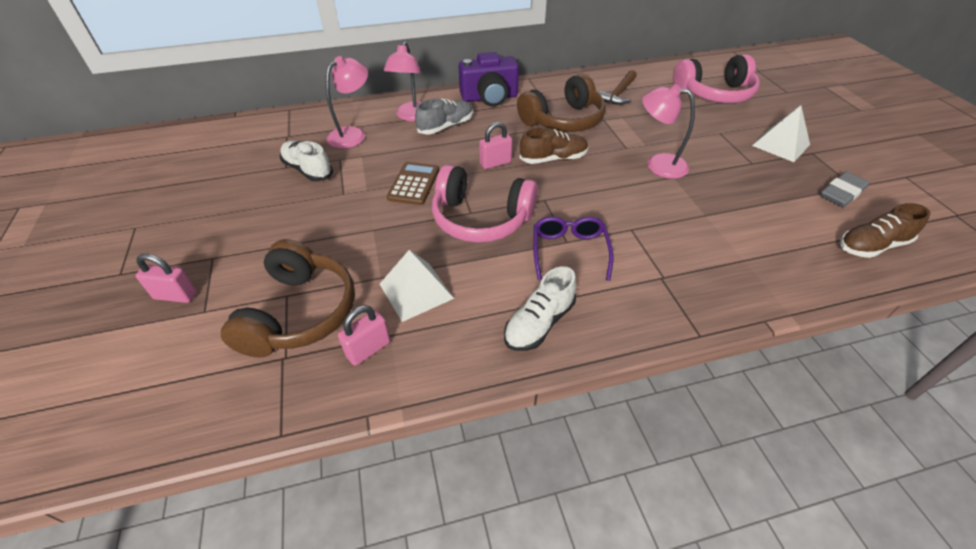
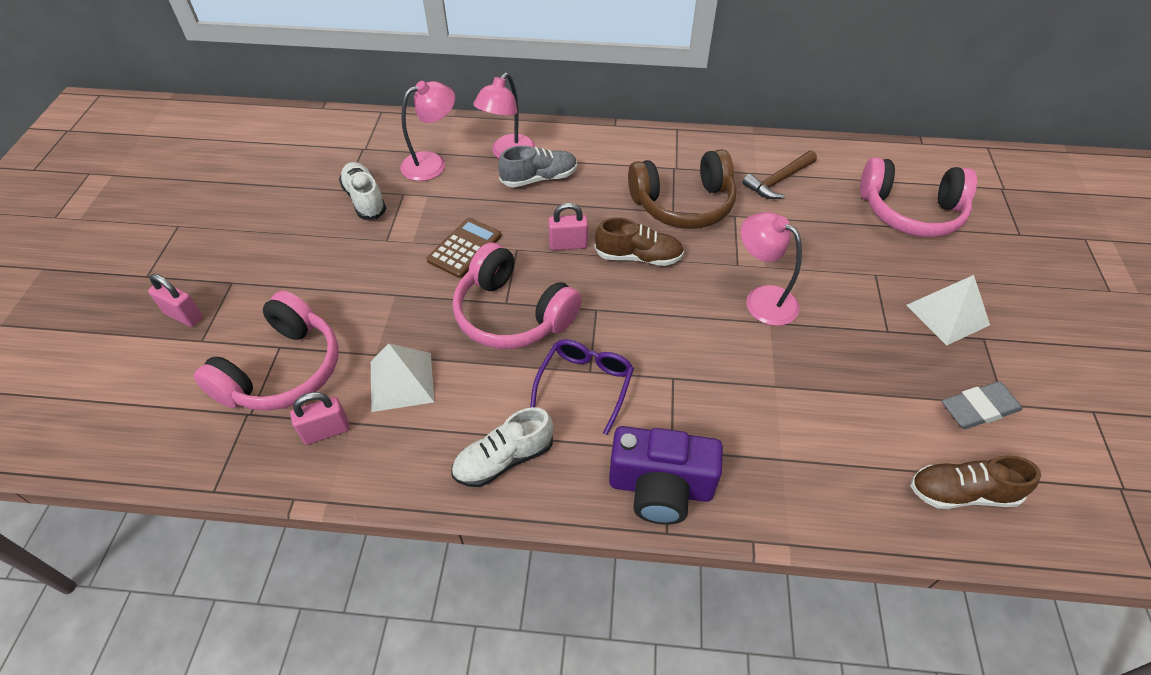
camera: 20 degrees right, 5 degrees up
(300, 313) = (283, 370): brown headphones -> pink headphones
(489, 98) = (612, 149): purple camera -> purple camera (660, 487)

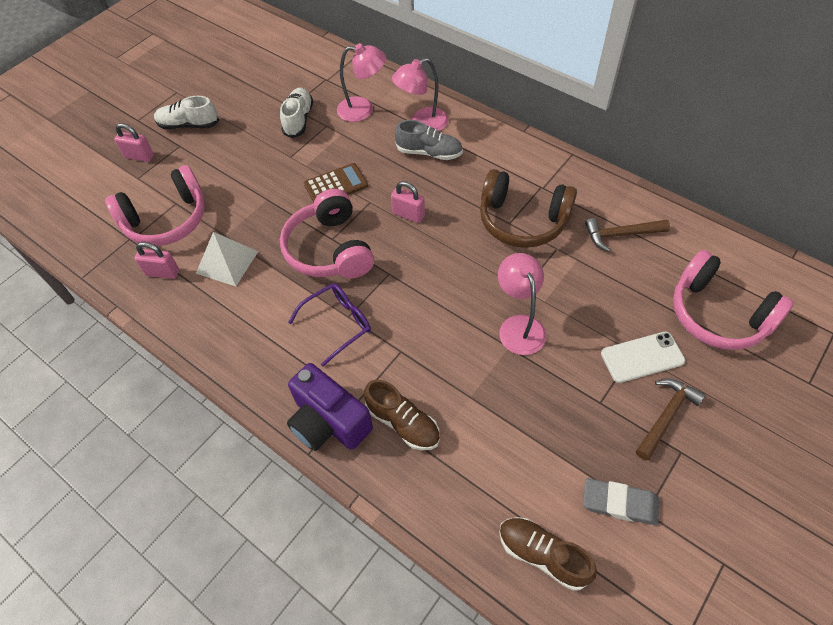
camera: 35 degrees right, 5 degrees up
(184, 316) = (139, 156): pink padlock -> pink padlock turned 45 degrees counterclockwise
(504, 459) = (247, 347): white shoe -> white shoe (189, 125)
(638, 257) = (452, 248): brown shoe -> brown shoe (403, 423)
(886, 275) = (642, 357): none -> white phone
(947, 315) = (666, 416): white pyramid -> brown hammer

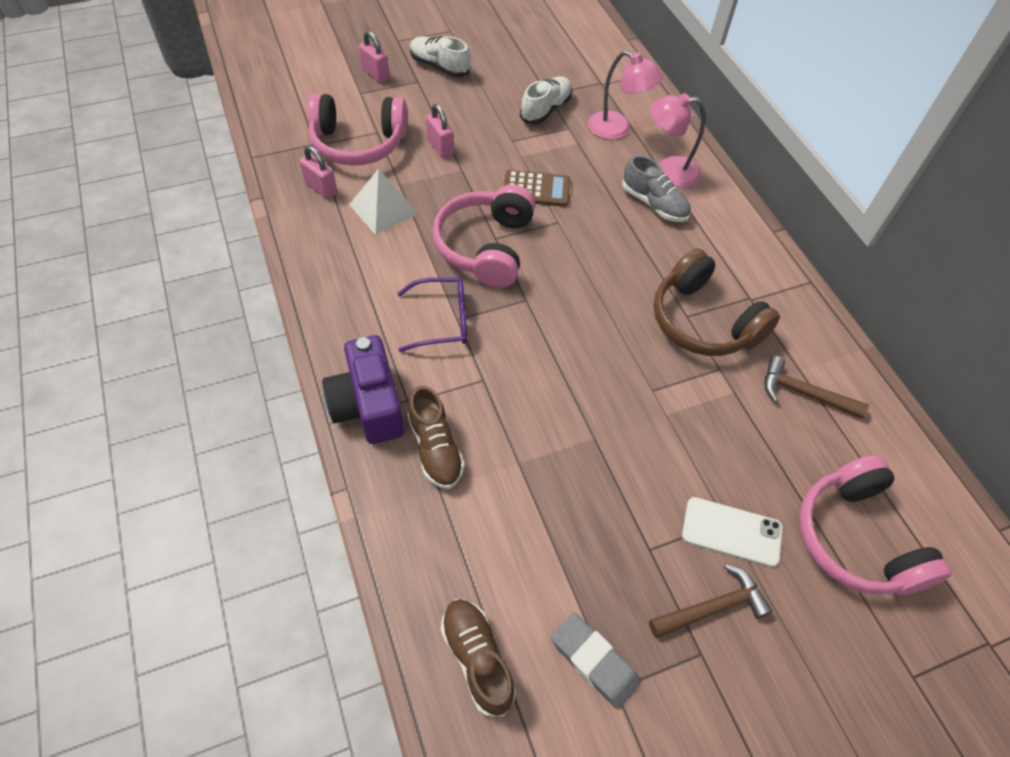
camera: 25 degrees right, 0 degrees up
(408, 214) = (587, 254): pink padlock -> pink padlock (440, 147)
(519, 326) = (620, 423): pink lamp -> none

